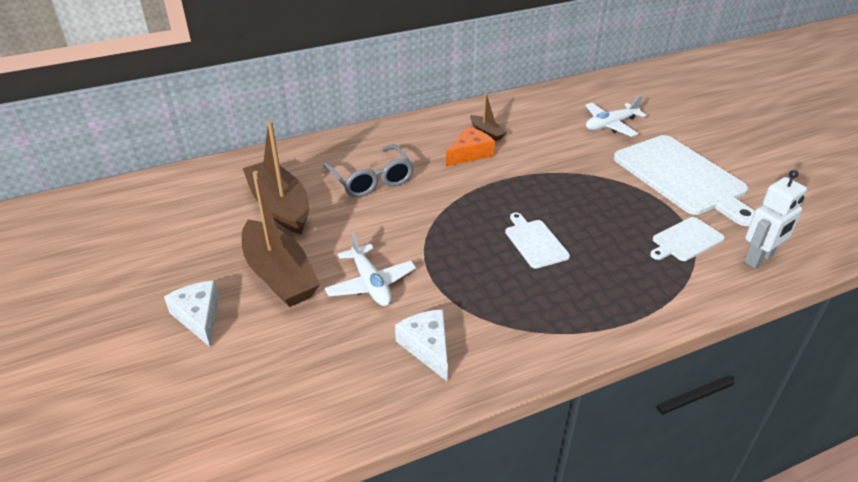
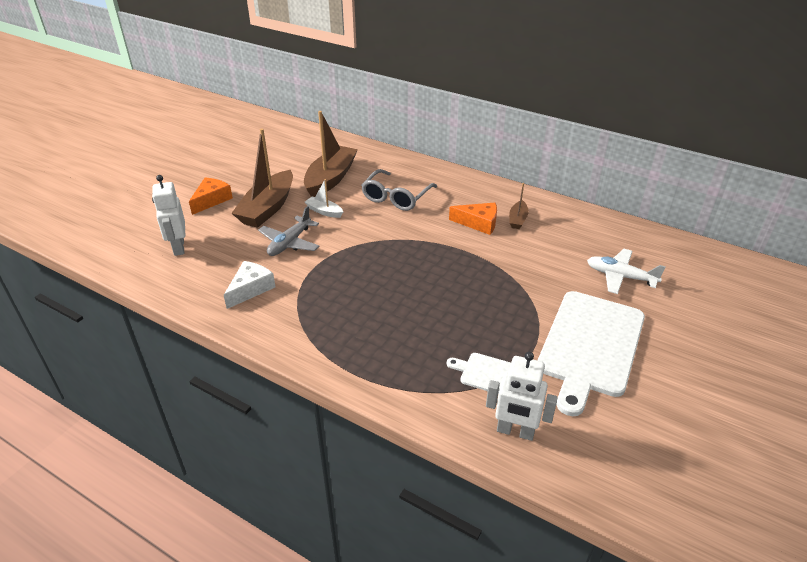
camera: 55 degrees right, 0 degrees up
(199, 317) = (211, 200): white cheese -> orange cheese
(272, 385) = (178, 247): none -> white robot
(339, 236) = (324, 211): none -> white boat
(370, 284) = (289, 243): white plane -> grey plane
(535, 242) = (402, 294): white cutting board -> none

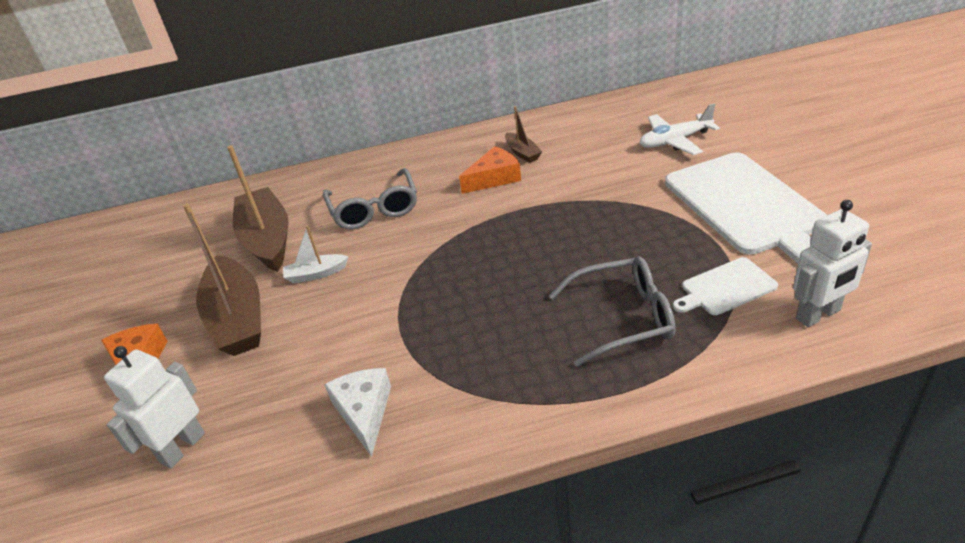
camera: 40 degrees left, 0 degrees up
(178, 247) = (182, 447): white robot -> white robot turned 90 degrees clockwise
(289, 243) = (329, 332): grey plane -> none
(415, 344) = (623, 318): none -> grey glasses

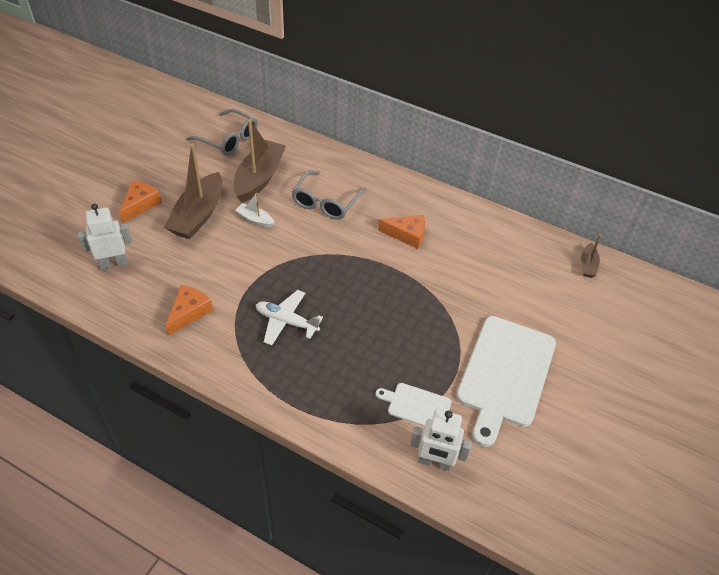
camera: 35 degrees right, 10 degrees up
(364, 412) = (189, 312): white cheese -> orange cheese
(522, 153) = (444, 230): brown boat -> brown boat (587, 265)
(623, 318) = (347, 373): grey glasses -> grey glasses (228, 139)
(675, 141) = (537, 298): white plane -> white plane (286, 322)

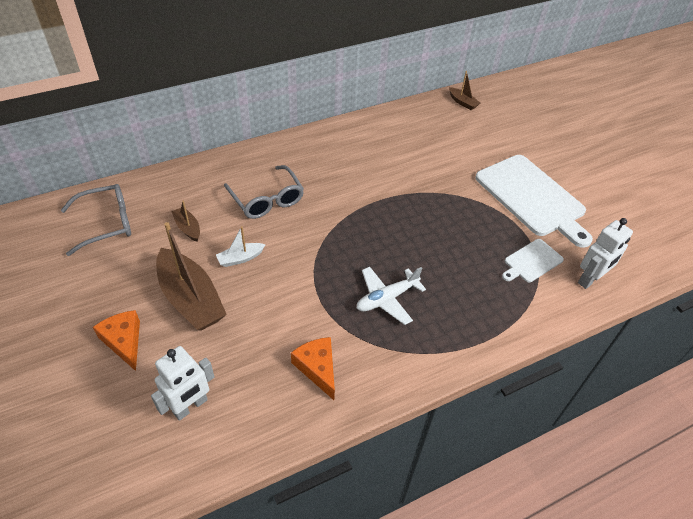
camera: 55 degrees left, 0 degrees up
(113, 263) = (190, 406): white robot -> white robot turned 150 degrees counterclockwise
(259, 178) = (188, 228): brown boat -> brown boat, size x0.47
(407, 235) = (352, 172): orange cheese -> none

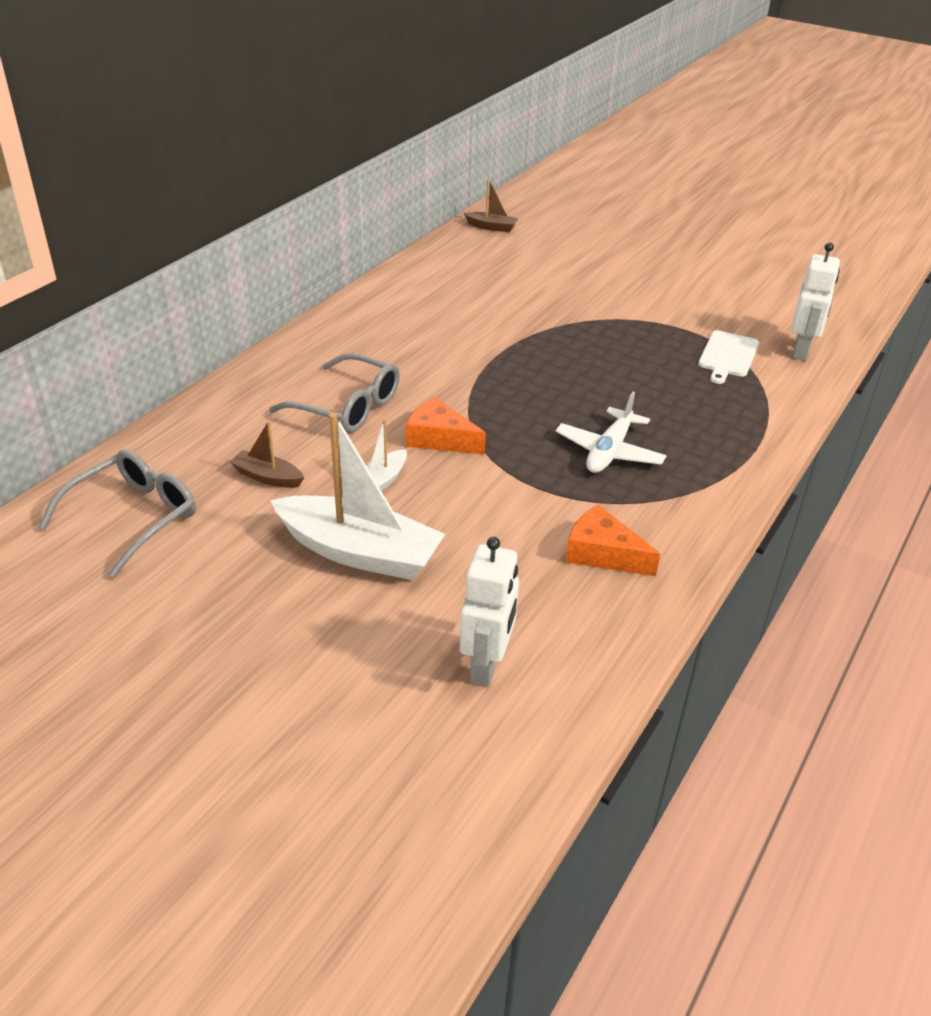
camera: 30 degrees left, 10 degrees down
(124, 341) = (314, 638): orange cheese -> orange cheese (439, 438)
(191, 299) = (359, 552): brown boat -> white boat
(532, 197) = (666, 296): white cutting board -> none

